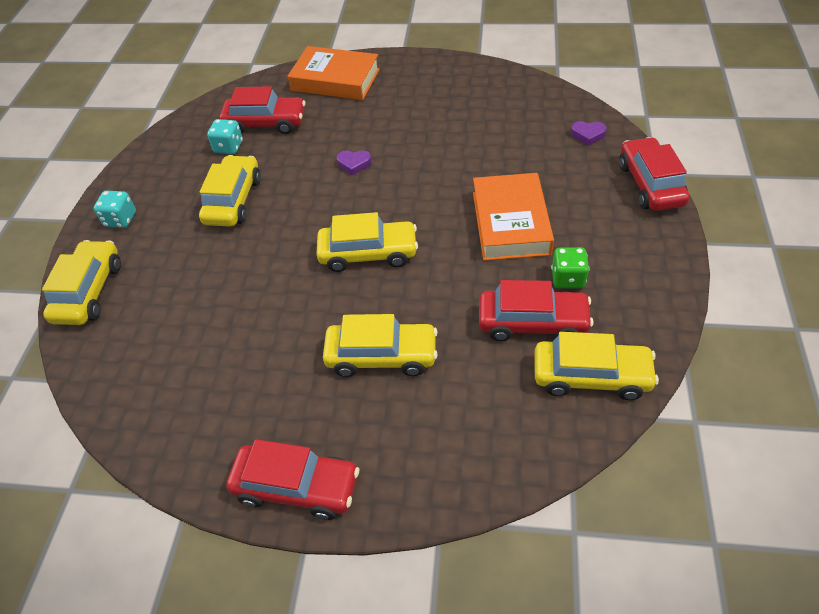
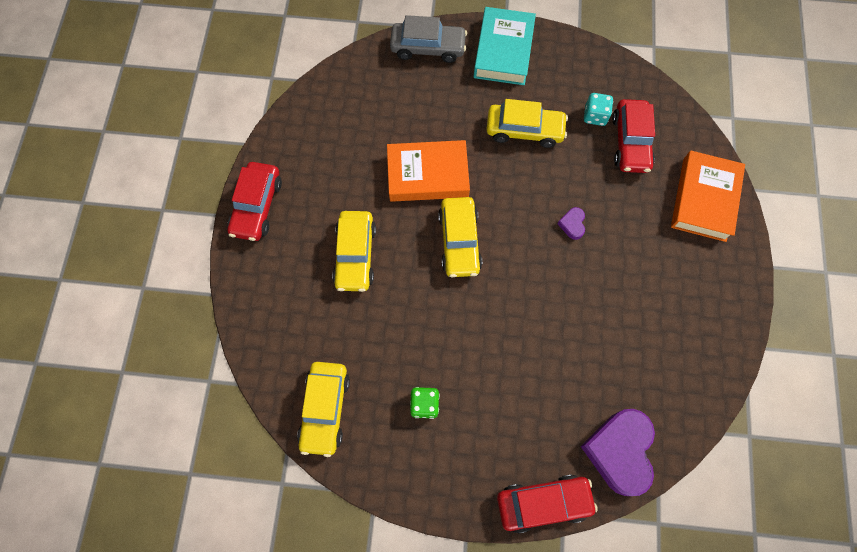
camera: 85 degrees right, 20 degrees up
(89, 291) = (428, 48): yellow car -> grey car
(120, 219) = (503, 51): turquoise dice -> turquoise book
(511, 223) = (492, 362): orange book -> orange book (427, 175)
(532, 323) = (379, 370): red car -> none
(588, 135) = (620, 451): purple heart -> purple heart, size x2.31

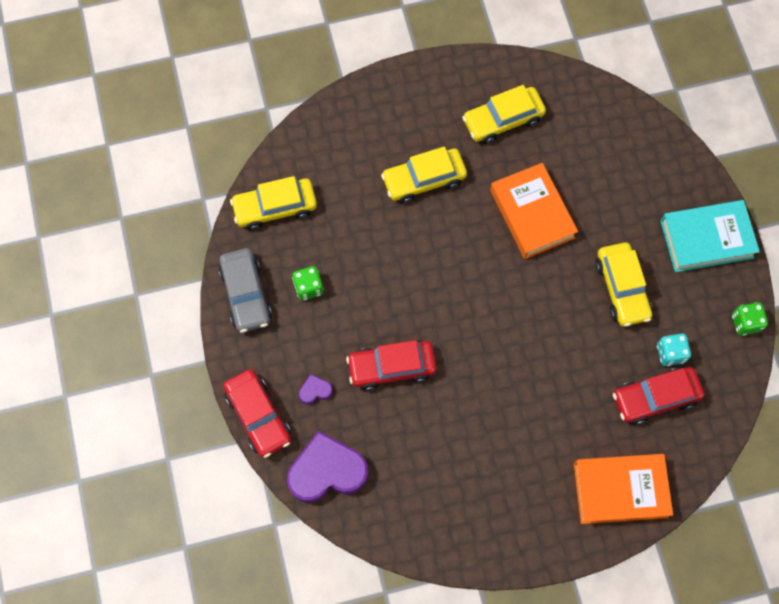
camera: 70 degrees right, 0 degrees up
(257, 206) = (437, 80): red car -> red car (391, 367)
(428, 48) = (675, 165): grey car -> grey car (246, 294)
(459, 241) = (474, 266): yellow car -> yellow car (503, 120)
(572, 224) = (536, 365): purple heart -> purple heart (315, 391)
(586, 52) = (745, 323): none -> green dice

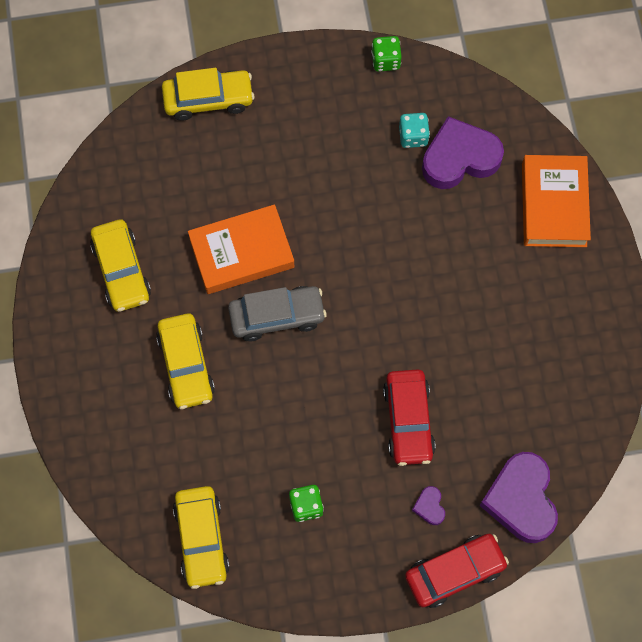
camera: 85 degrees left, 0 degrees up
(246, 294) = (308, 579): grey car -> grey car (277, 316)
(621, 288) = (337, 173): yellow car -> yellow car (208, 99)
(655, 398) = (459, 158): red car -> purple heart
(706, 239) = (289, 82): turquoise book -> none

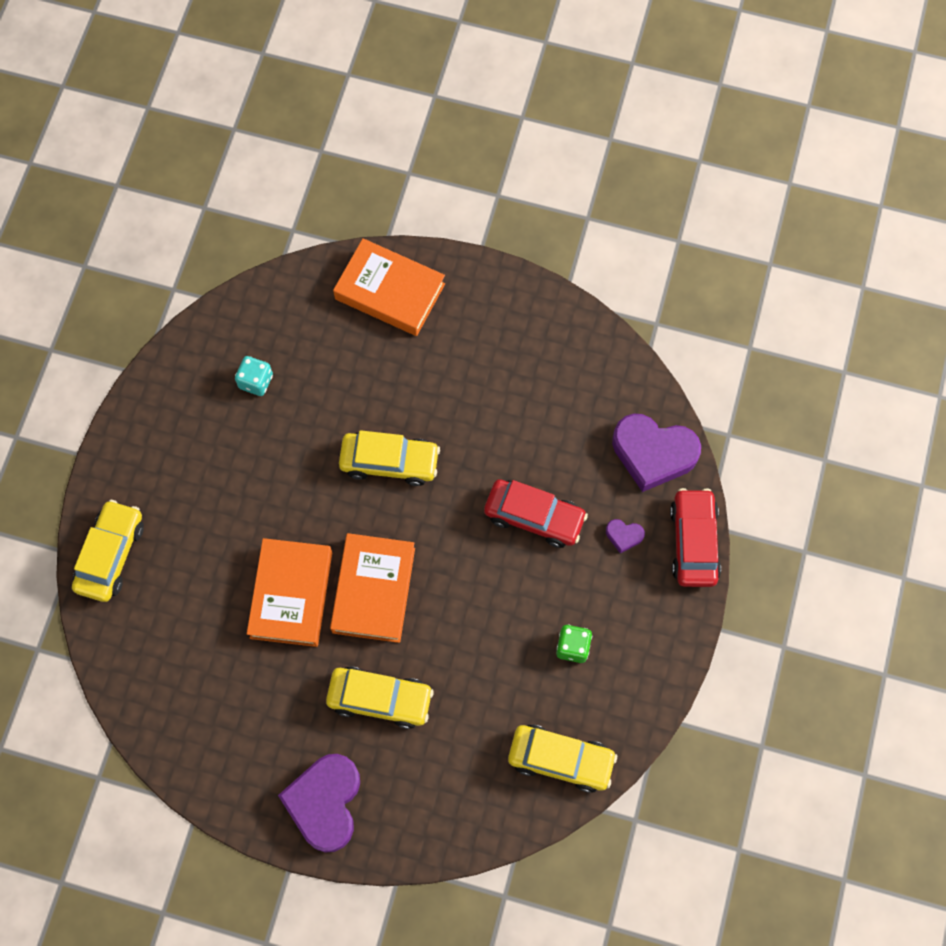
camera: 65 degrees left, 0 degrees up
(121, 270) = (249, 720): yellow car -> yellow car (389, 462)
(277, 316) = (373, 590): grey car -> orange book
(385, 60) = (163, 369): green dice -> none
(459, 158) = (300, 350): purple heart -> purple heart (325, 803)

